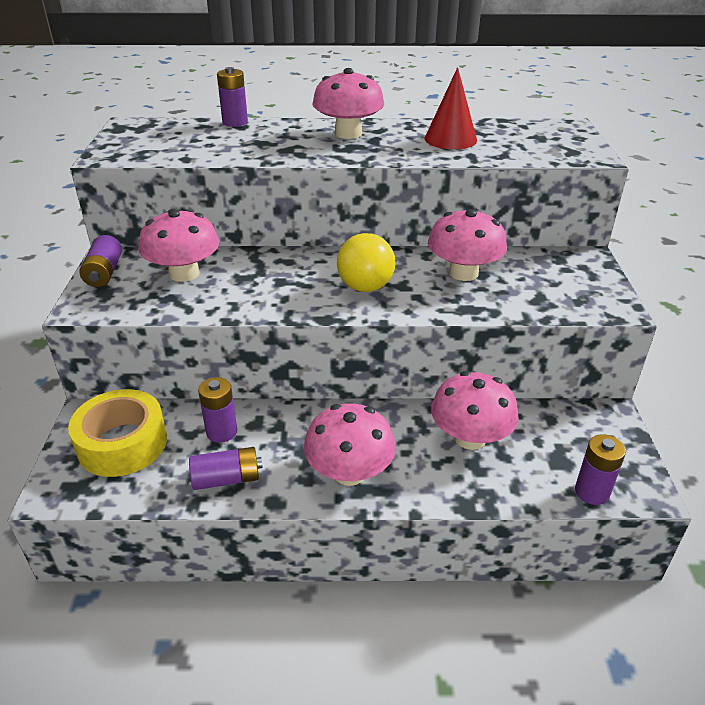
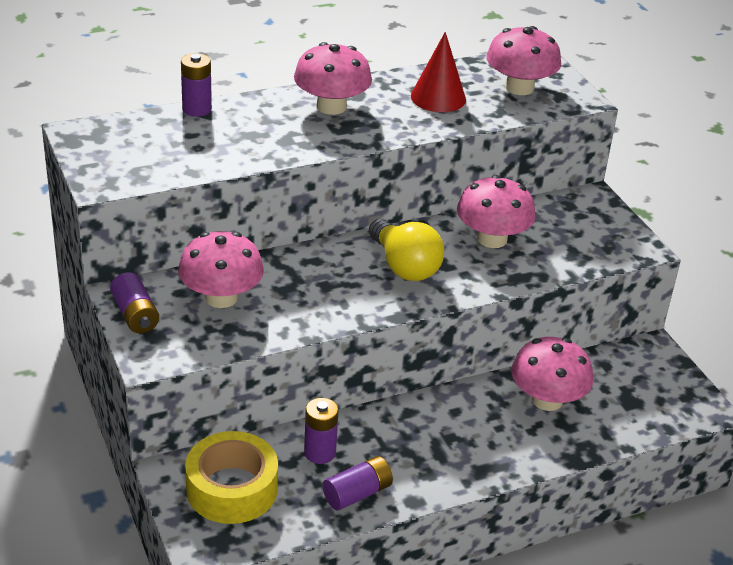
camera: 25 degrees left, 0 degrees up
(349, 472) = (462, 458): pink mushroom -> pink mushroom (519, 88)
(592, 492) = (667, 421): purple battery -> none

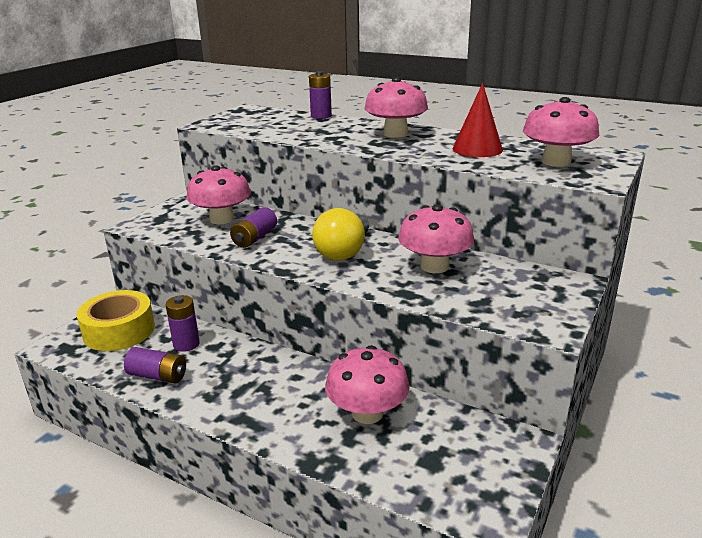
camera: 55 degrees right, 10 degrees down
(135, 315) = (173, 208): purple battery -> purple battery (255, 238)

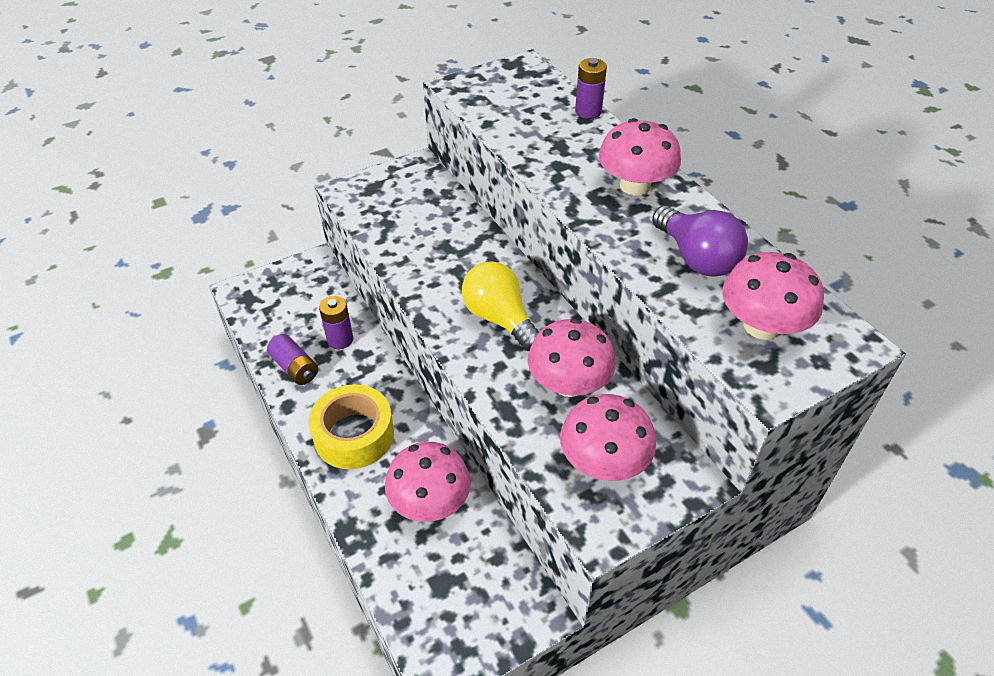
camera: 30 degrees right, 20 degrees up
(119, 331) = (298, 296): yellow tape -> yellow tape (354, 435)
(222, 219) = (425, 213): pink mushroom -> pink mushroom (603, 462)
(255, 238) = (433, 258): purple battery -> none
(344, 252) = (499, 319): yellow light bulb -> yellow light bulb turned 90 degrees clockwise
(477, 149) = (696, 258): red cone -> purple light bulb

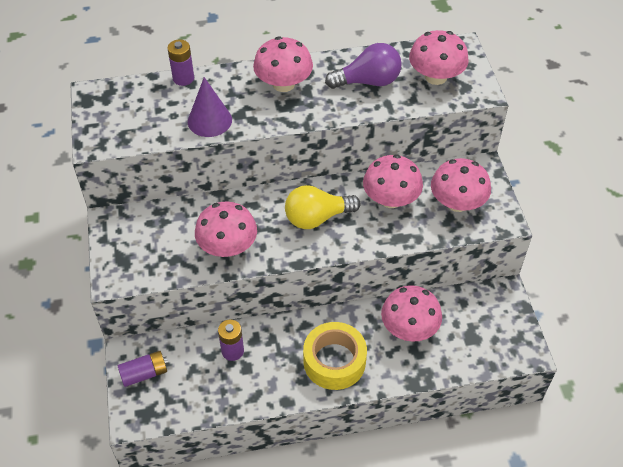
camera: 70 degrees left, 5 degrees up
(295, 368) = (249, 389): purple battery -> purple battery (144, 373)
(421, 256) = (227, 247): none -> pink mushroom
(535, 147) = (209, 120): none -> purple cone

